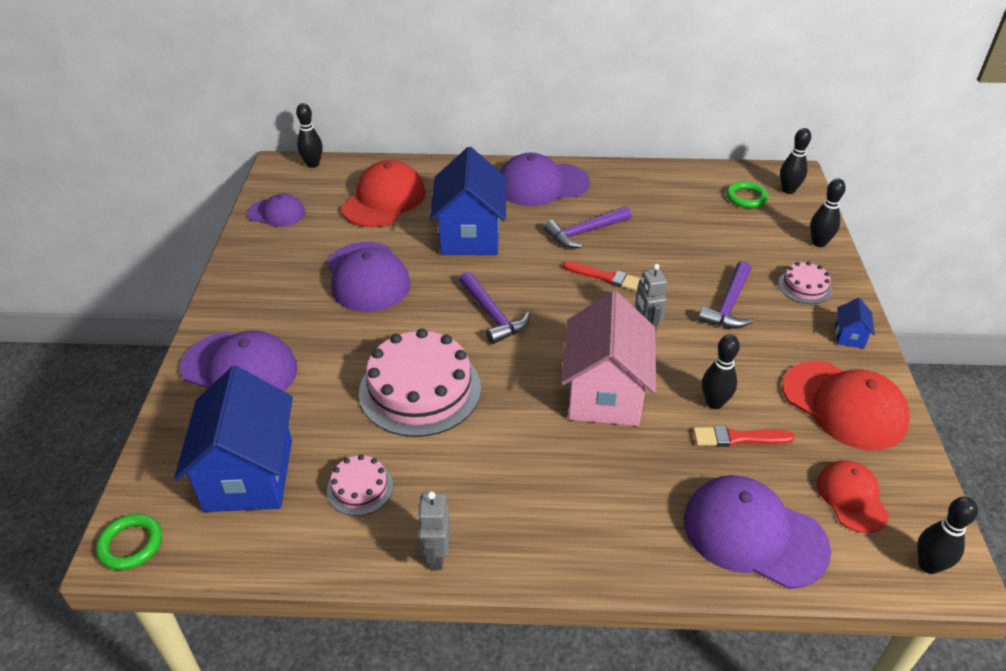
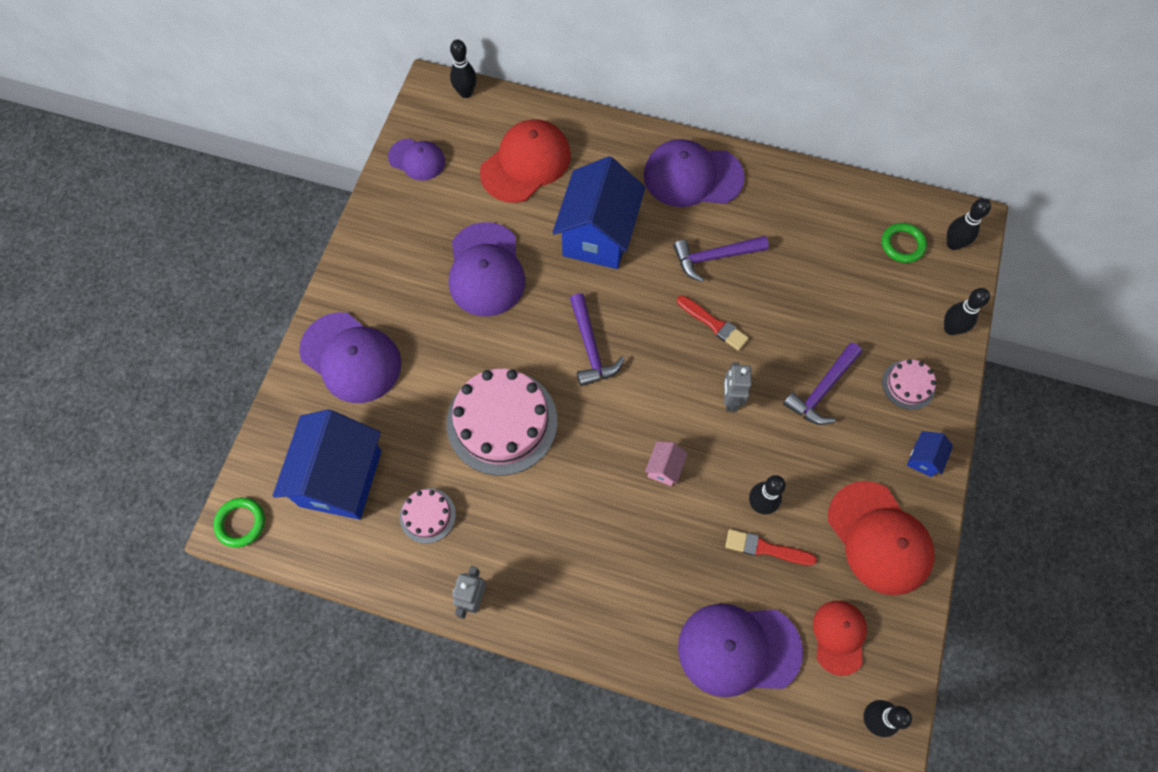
camera: 15 degrees right, 25 degrees up
(604, 394) = (664, 468): pink house -> pink house, size x0.41
(754, 534) = (738, 649): purple cap -> purple cap turned 45 degrees counterclockwise

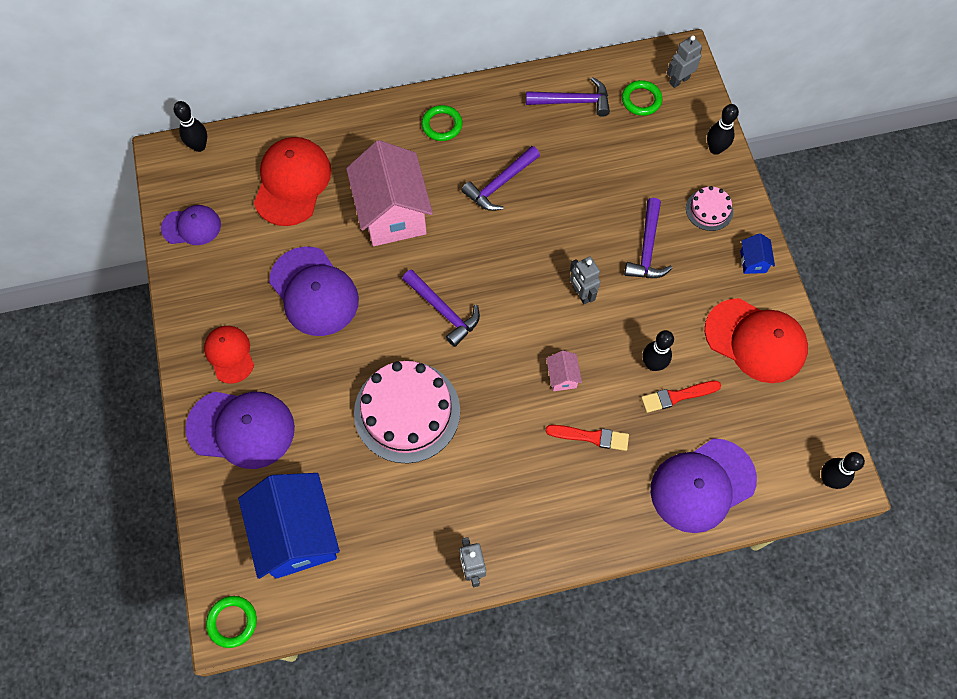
camera: 30 degrees left, 0 degrees up
(427, 515) = (392, 523): pink cake -> none
(598, 235) = (393, 214): blue house -> pink house
(692, 176) = (442, 125): purple cap -> green ring
(713, 324) = (532, 239): red brush -> red brush (591, 437)
(833, 214) = (573, 101): none -> purple hammer
(839, 637) = (770, 432): red cap -> red cap (229, 354)
(953, 244) = (679, 80): black bowling pin -> grey robot

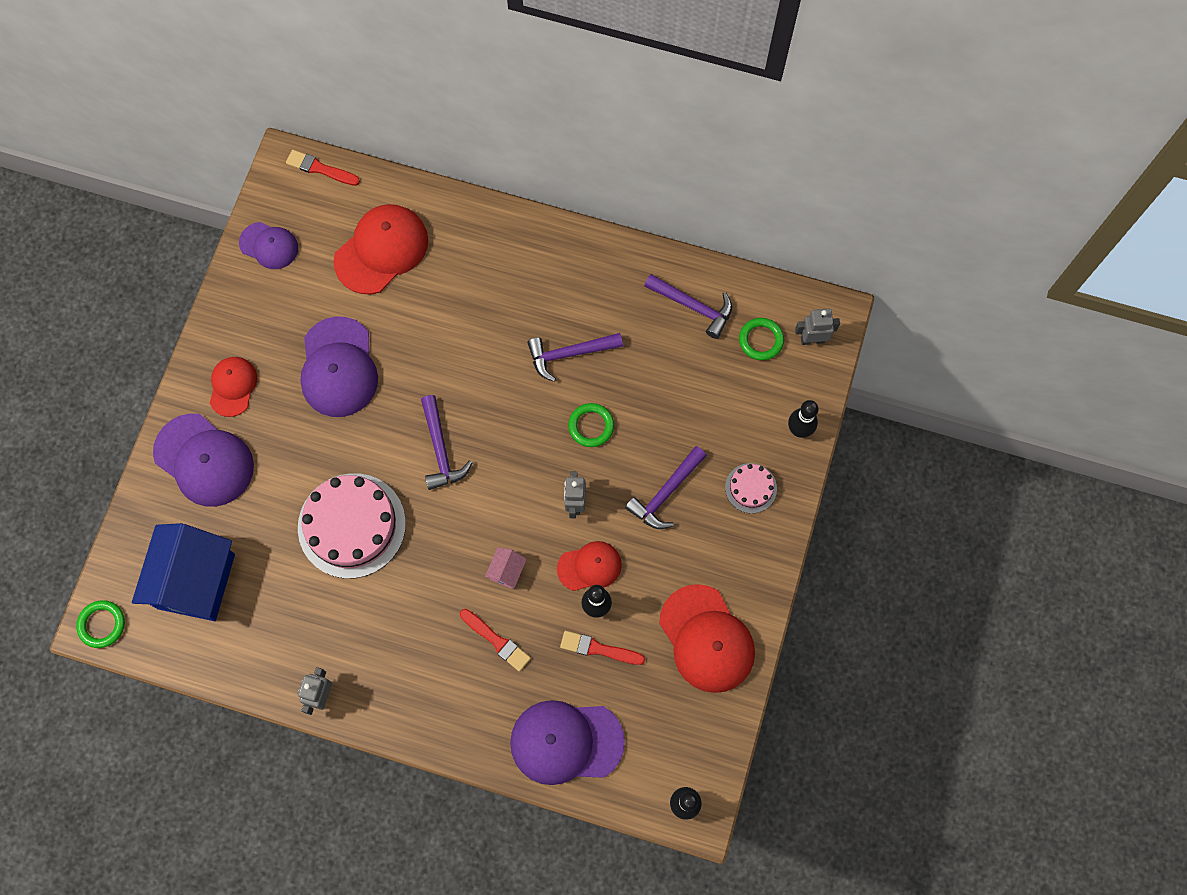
camera: 30 degrees right, 5 degrees up
(199, 146) = (320, 168): black bowling pin -> red brush
(393, 214) = (453, 330): pink house -> none
(442, 125) = (553, 265): green ring -> green ring (591, 426)
(626, 336) = (589, 566): none -> red cap
(753, 261) = (757, 562): blue house -> none

